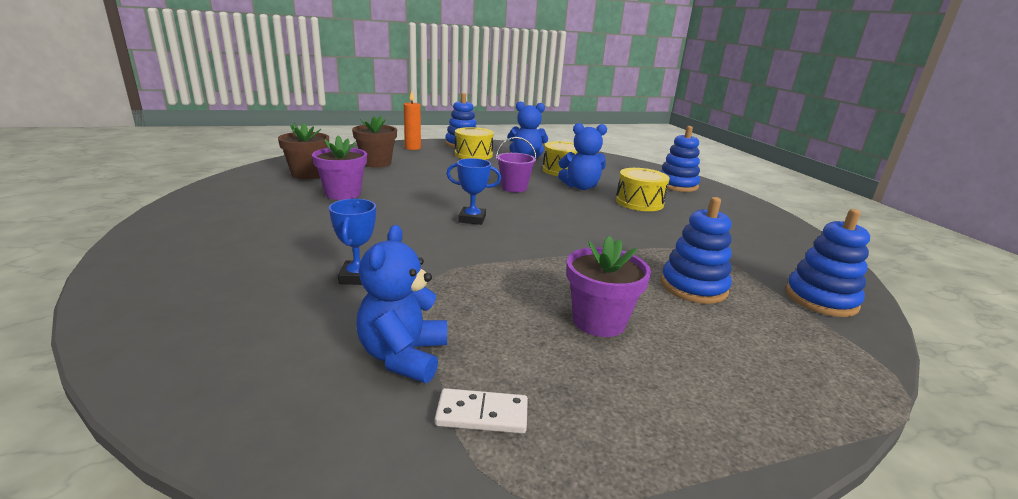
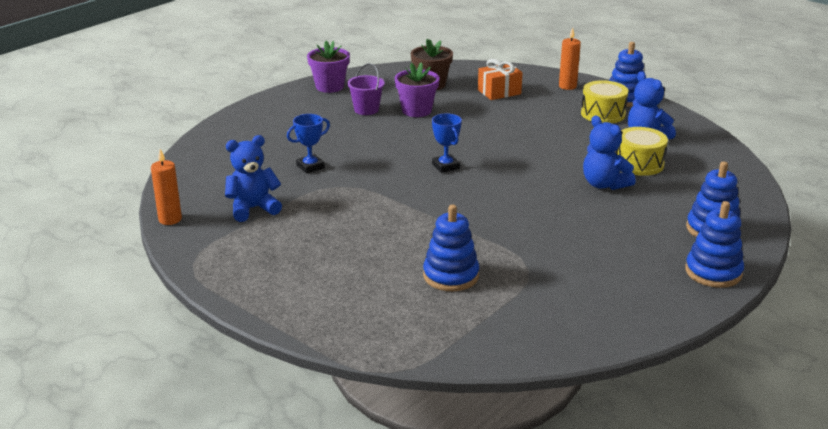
camera: 60 degrees right, 5 degrees up
(316, 464) = (170, 219): none -> orange candle
(376, 163) = (499, 92): brown flower pot -> orange gift
(482, 414) = (231, 242): white domino -> none
(514, 188) = (543, 159): purple bucket -> purple bucket (366, 109)
(599, 321) = (353, 251): purple flower pot -> purple flower pot (329, 87)
(639, 202) = (611, 220): yellow drum -> none
(821, 299) = (506, 334): blue stacking toy -> blue stacking toy (713, 272)

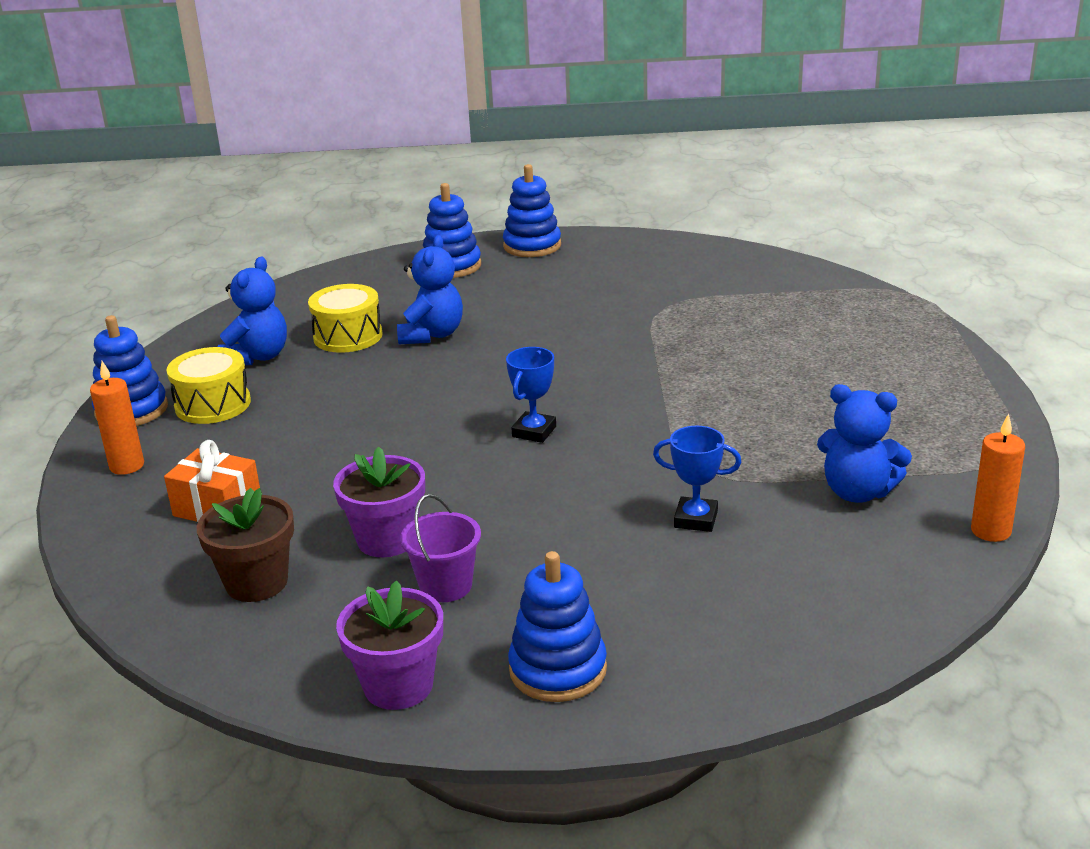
camera: 130 degrees left, 0 degrees up
(451, 276) = (745, 329): blue stacking toy -> blue stacking toy (558, 669)

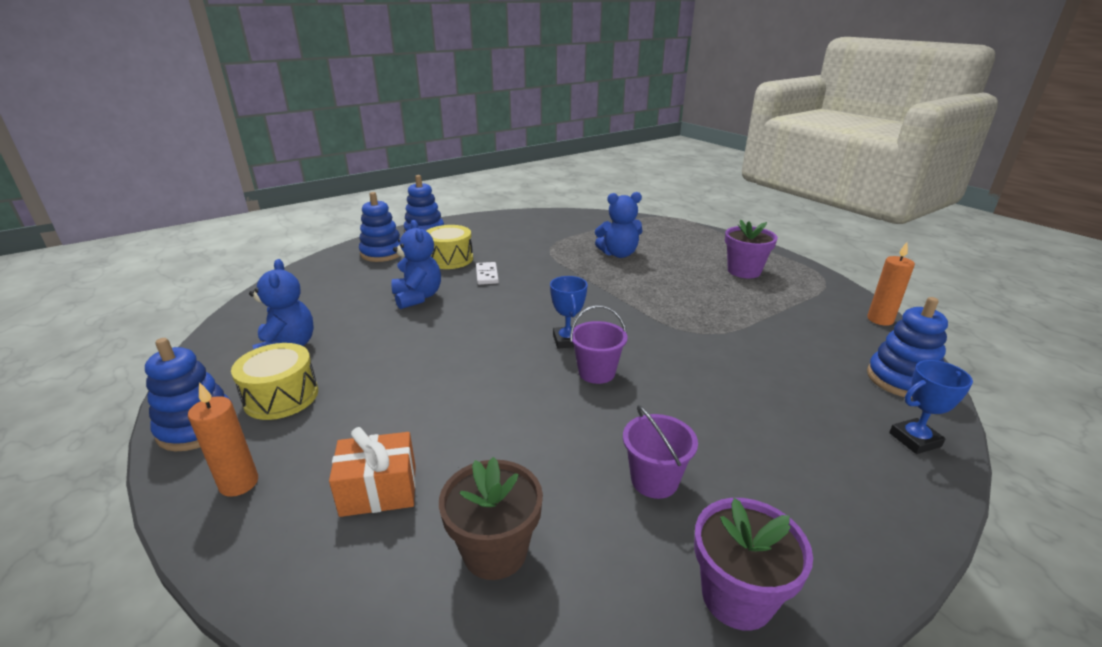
camera: 35 degrees left, 0 degrees up
(348, 336) = (352, 313): yellow drum -> yellow drum (450, 259)
(387, 539) = (562, 459): purple flower pot -> purple flower pot (744, 271)
(521, 475) = (596, 372): none -> purple bucket
(539, 326) = (487, 275): none -> white domino
(558, 669) = (819, 515): blue stacking toy -> blue stacking toy (901, 380)
(696, 519) = (739, 364): blue trophy -> blue trophy (914, 440)
(857, 492) = (793, 319): blue teddy bear -> blue teddy bear (618, 254)

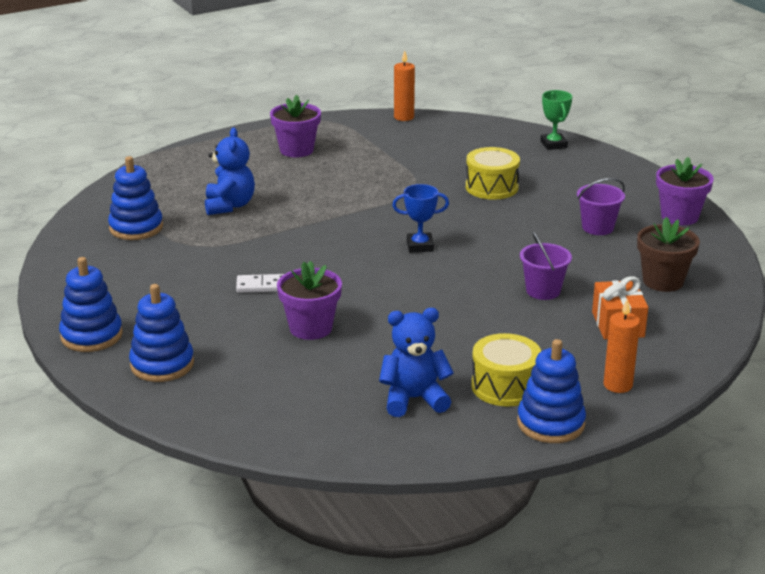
camera: 85 degrees left, 0 degrees up
(417, 297) = (310, 328): blue teddy bear -> purple flower pot
(450, 259) = (204, 311): yellow drum -> yellow drum (491, 187)
(596, 372) = (473, 237): purple bucket -> purple bucket (543, 291)
(901, 380) = (488, 131): blue stacking toy -> blue stacking toy (136, 228)
(914, 440) = (553, 144): blue trophy -> green trophy

